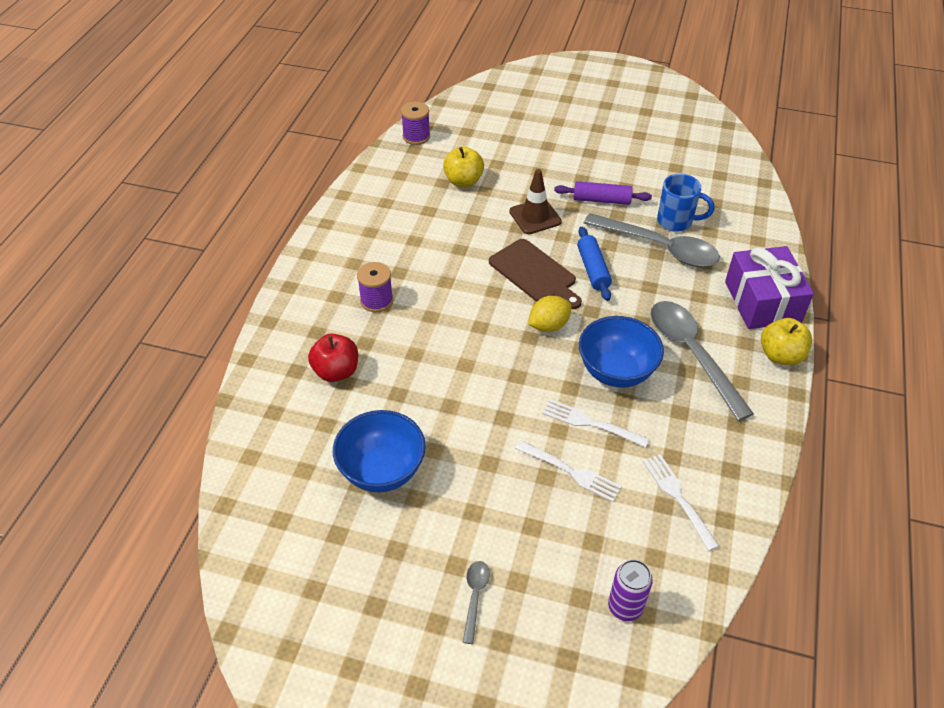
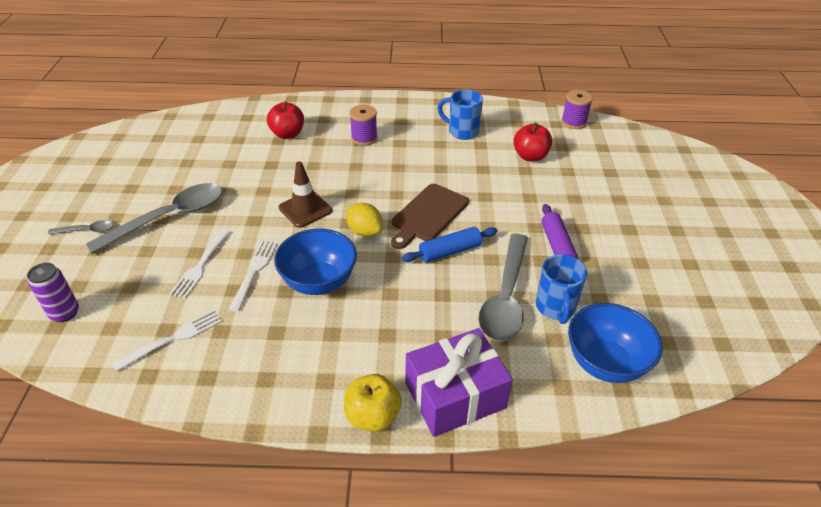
camera: 75 degrees right, 5 degrees down
(382, 471) = (198, 170): blue bowl -> blue bowl (605, 363)
(398, 218) = (462, 131): none -> blue mug
(463, 181) = (530, 156): yellow apple -> red apple
(535, 217) = (506, 204): brown traffic cone -> brown traffic cone (305, 209)
(691, 354) = (355, 335): grey spoon -> grey spoon (170, 217)

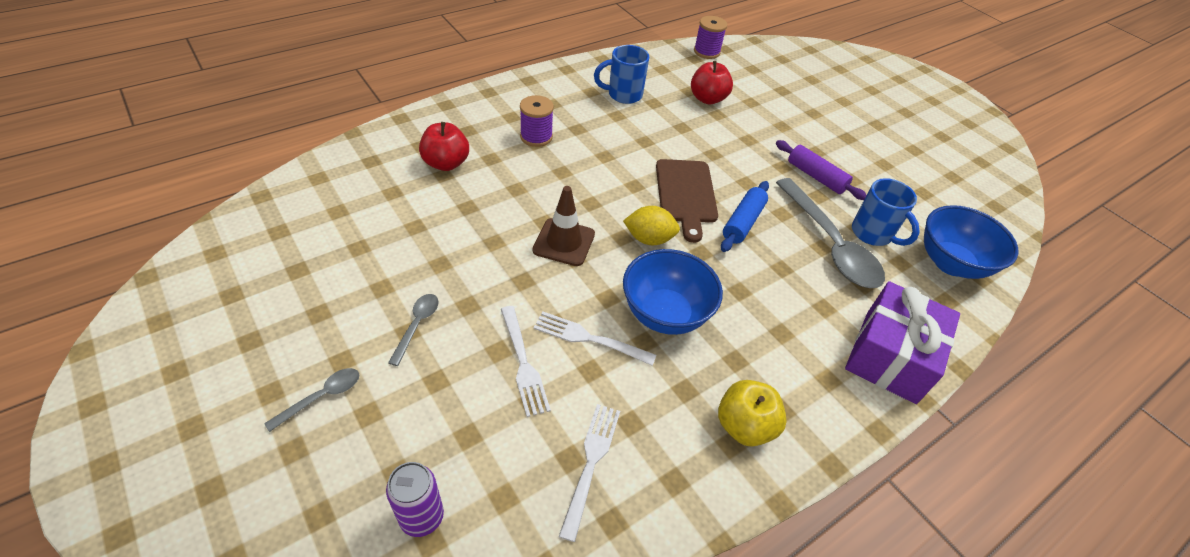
camera: 40 degrees left, 5 degrees up
(170, 217) = (417, 325): grey spoon -> grey spoon, size x0.45
(254, 272) = (590, 338): white fork -> white fork turned 45 degrees counterclockwise
(372, 416) = (855, 417): yellow apple -> yellow apple (744, 426)

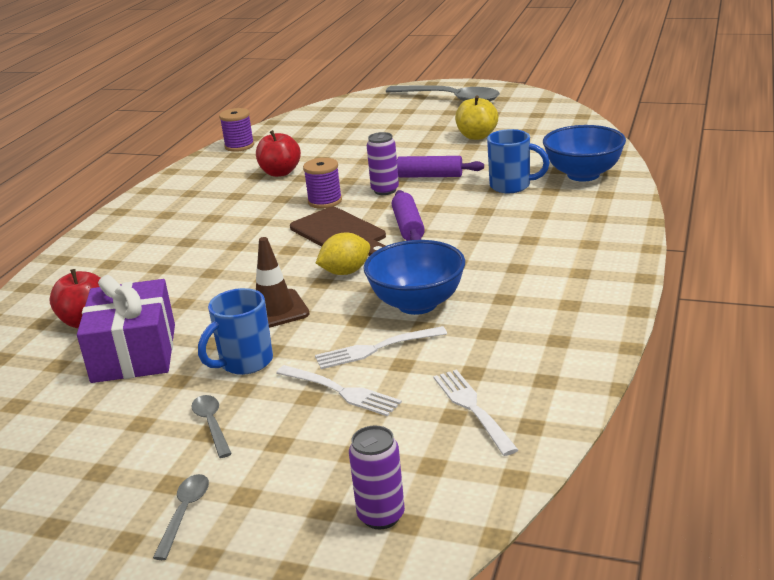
camera: 30 degrees left, 20 degrees down
(536, 137) = (153, 264): purple spool -> purple spool (325, 201)
(623, 95) = (200, 203): blue mug -> blue mug (244, 363)
(743, 222) = (408, 226): blue rolling pin -> purple rolling pin
(744, 426) = (555, 326): yellow apple -> yellow apple (477, 136)
(765, 169) = (385, 190): none -> purple can
(830, 244) = (489, 206): grey spoon -> grey spoon (450, 99)
(890, 356) = (604, 239): purple gift -> purple gift (134, 353)

